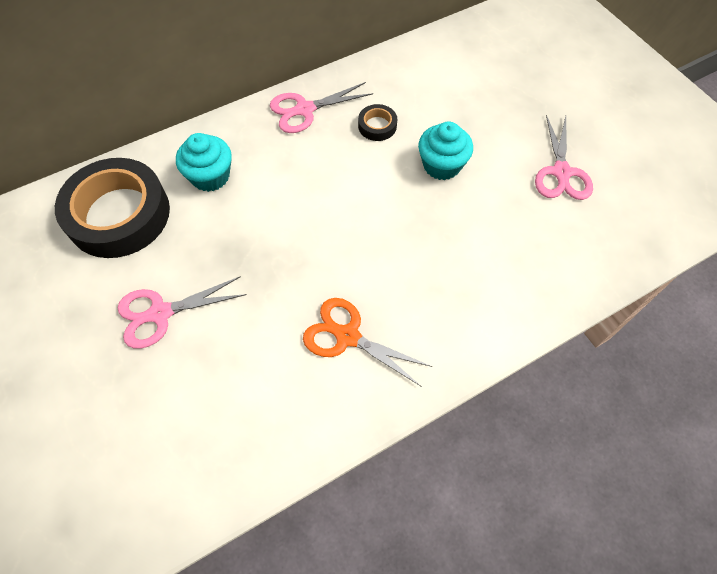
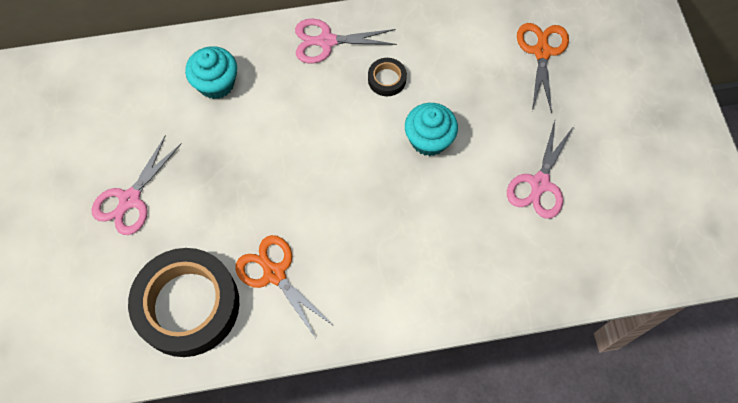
camera: 20 degrees right, 5 degrees up
(119, 214) = (126, 96): black tape -> black tape (188, 305)
(161, 313) = (130, 199): pink scissors -> pink scissors turned 60 degrees counterclockwise
(505, 66) = (542, 52): none -> orange scissors

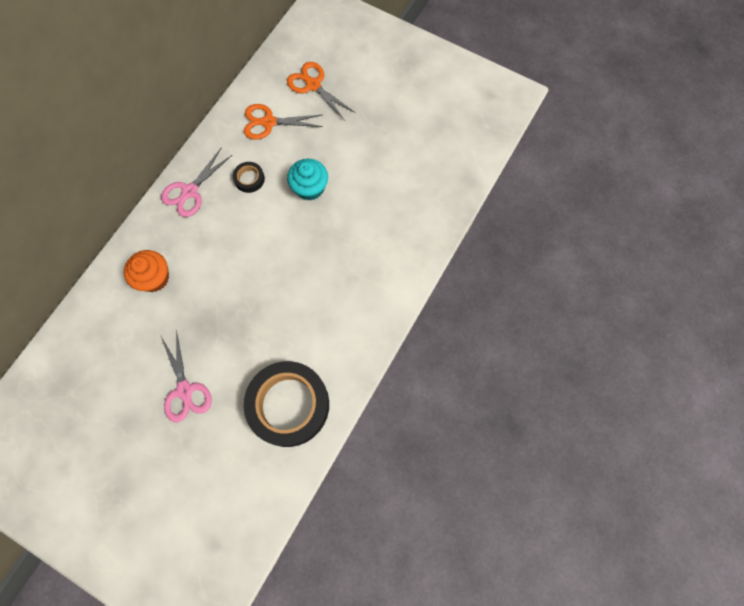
camera: 50 degrees left, 5 degrees up
(216, 83) = (154, 278): turquoise cupcake -> orange cupcake
(274, 274) = (314, 339): orange scissors -> orange scissors (269, 122)
(539, 184) = (390, 154): pink scissors -> none

